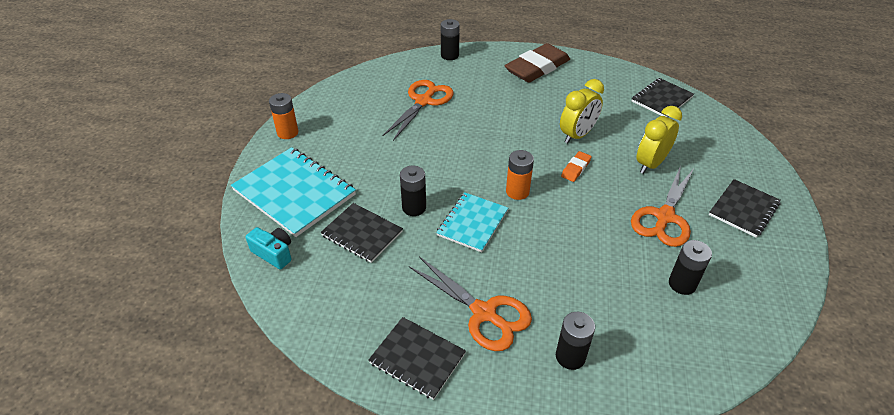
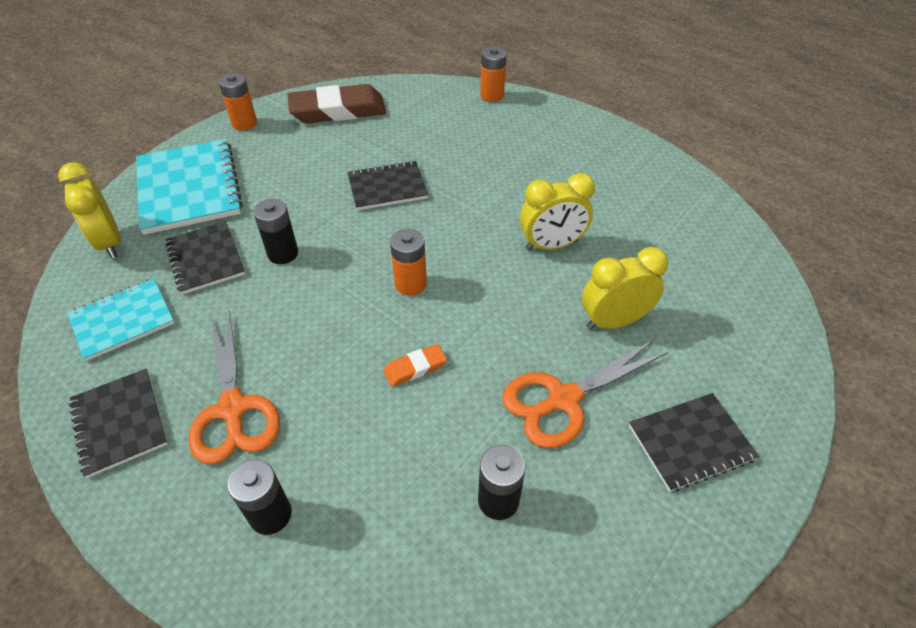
camera: 30 degrees right, 5 degrees up
(274, 253) = (110, 242): turquoise camera -> yellow clock
(423, 101) = (411, 138): orange scissors -> none
(449, 55) = (492, 96): black battery -> orange battery
(472, 223) = (325, 299): turquoise notebook -> turquoise notebook (123, 320)
(537, 68) = (583, 144): brown eraser -> brown eraser (338, 110)
(575, 168) = (508, 286): orange eraser -> orange eraser (415, 368)
(662, 99) = (716, 242): black notebook -> black notebook (387, 187)

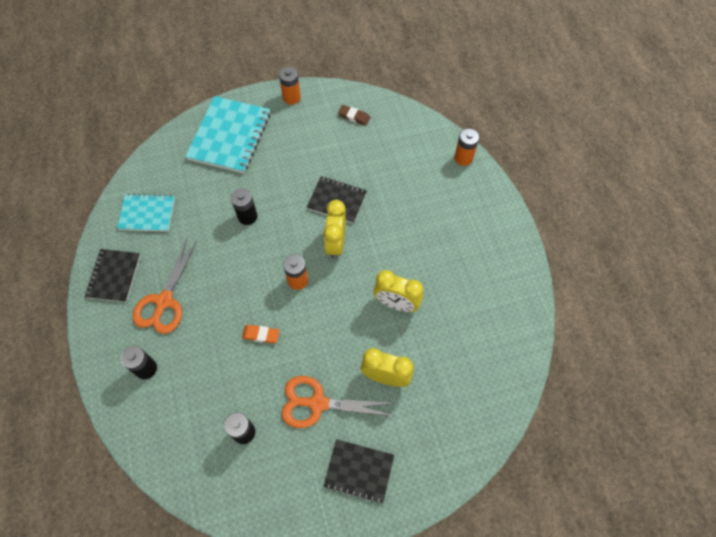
camera: 35 degrees right, 15 degrees up
(110, 242) = (169, 155): yellow clock -> yellow clock (336, 243)
(205, 259) = (207, 196): black notebook -> none
(338, 110) = (354, 116): brown eraser -> brown eraser, size x0.45

